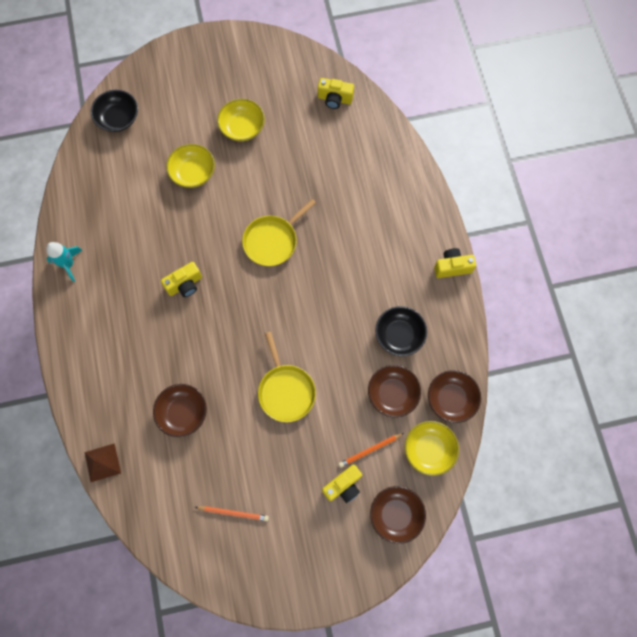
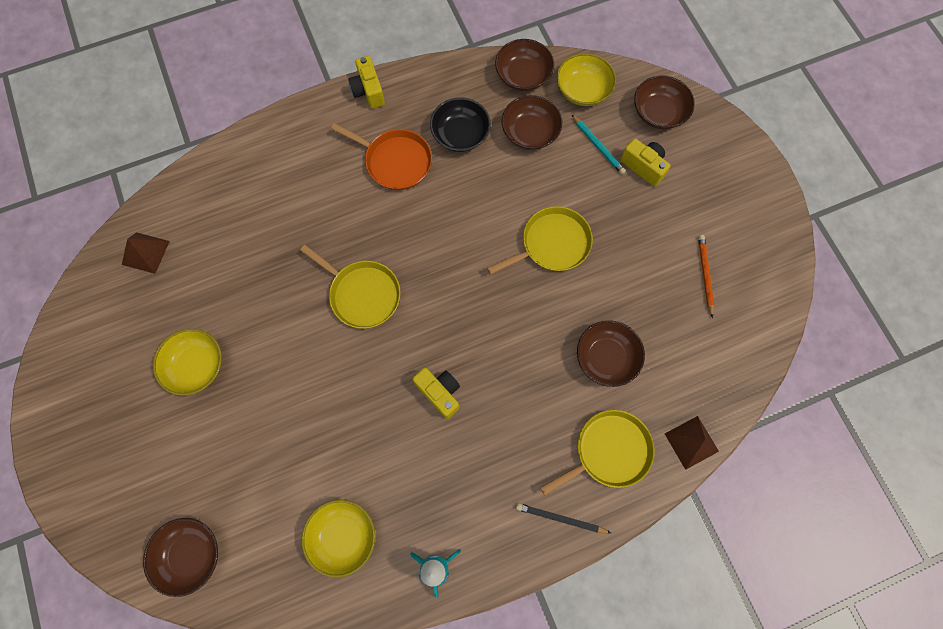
camera: 100 degrees left, 0 degrees up
(75, 352) = (560, 518): none -> black pencil
(112, 397) = (609, 451): none -> yellow pan
(118, 118) = (190, 554): black bowl -> brown bowl
(193, 173) = (273, 419): yellow bowl -> yellow bowl (343, 536)
(334, 99) = (145, 252): yellow camera -> brown pyramid
(370, 450) = (598, 146): orange pencil -> turquoise pencil
(382, 279) = (395, 161): none -> orange pan

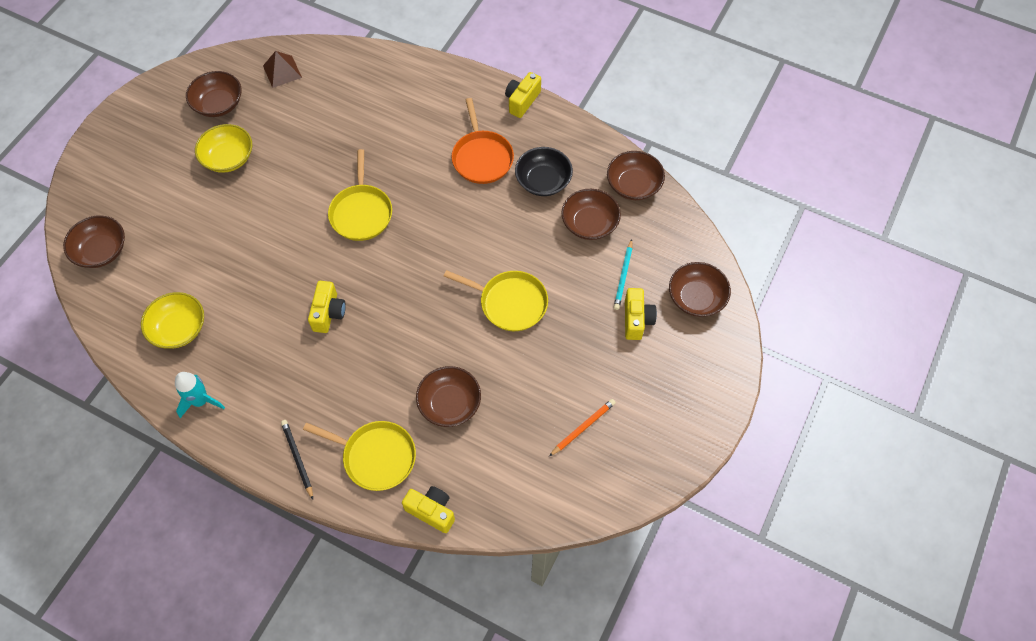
camera: 50 degrees right, 10 degrees down
(126, 333) = (218, 104): none -> brown bowl
(583, 90) = (662, 232): yellow bowl -> none
(691, 442) = (431, 511): brown pyramid -> yellow camera

